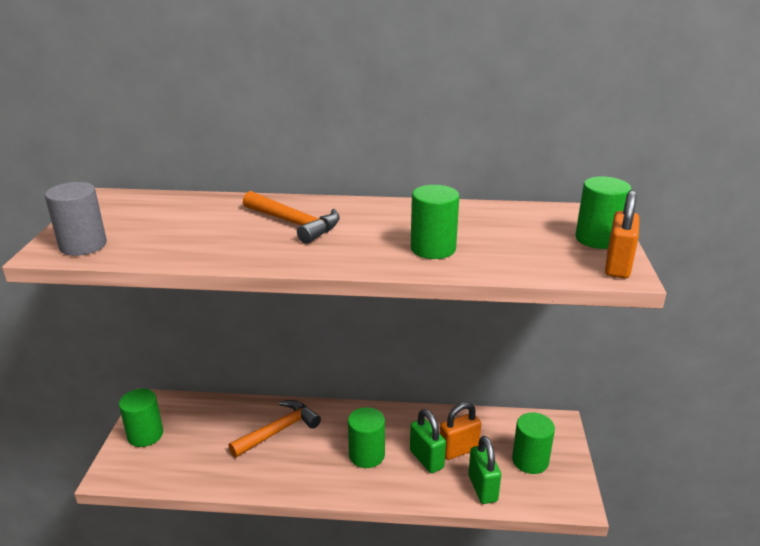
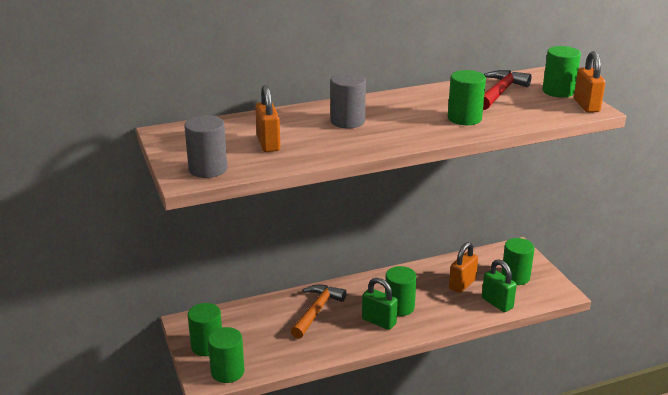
camera: 25 degrees left, 0 degrees up
(137, 471) = (227, 372): none -> green cylinder
(179, 231) = (268, 144): none -> orange padlock
(294, 223) = (347, 121): orange hammer -> grey cylinder
(426, 459) = (444, 297): green padlock -> green padlock (379, 321)
(517, 225) = (500, 92): none -> red hammer

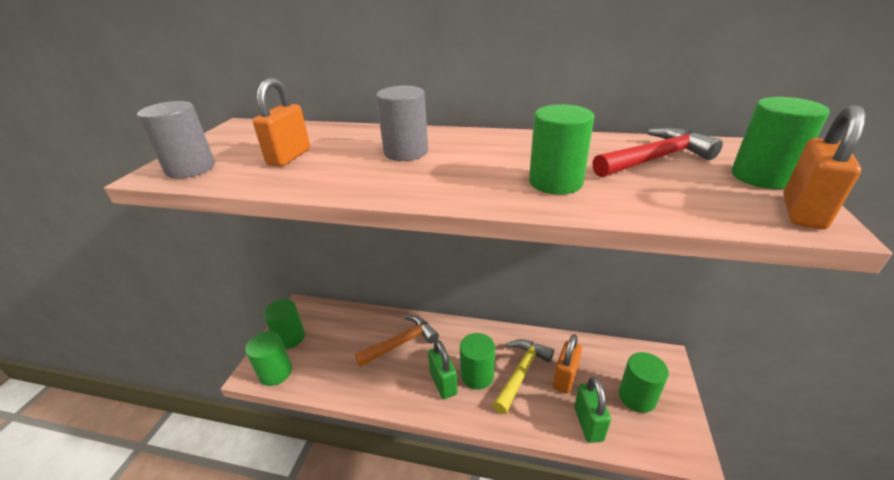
camera: 35 degrees right, 5 degrees up
(429, 293) = (521, 373): none -> yellow hammer
(462, 284) = (565, 378): orange padlock -> orange padlock turned 45 degrees counterclockwise

